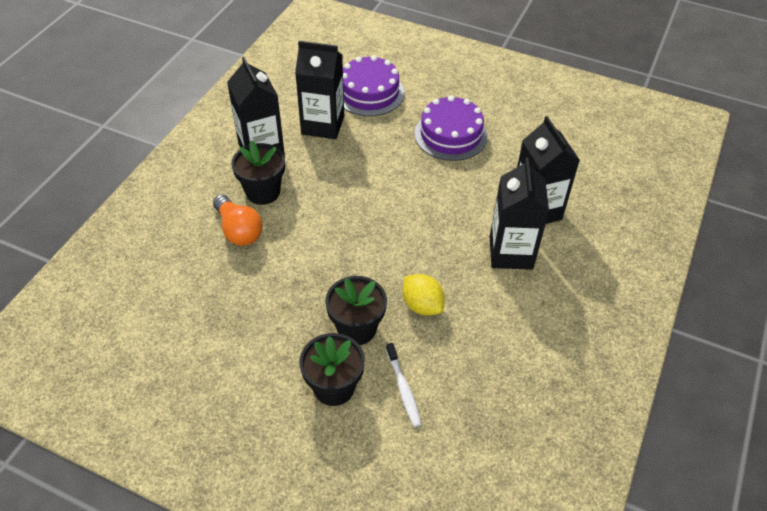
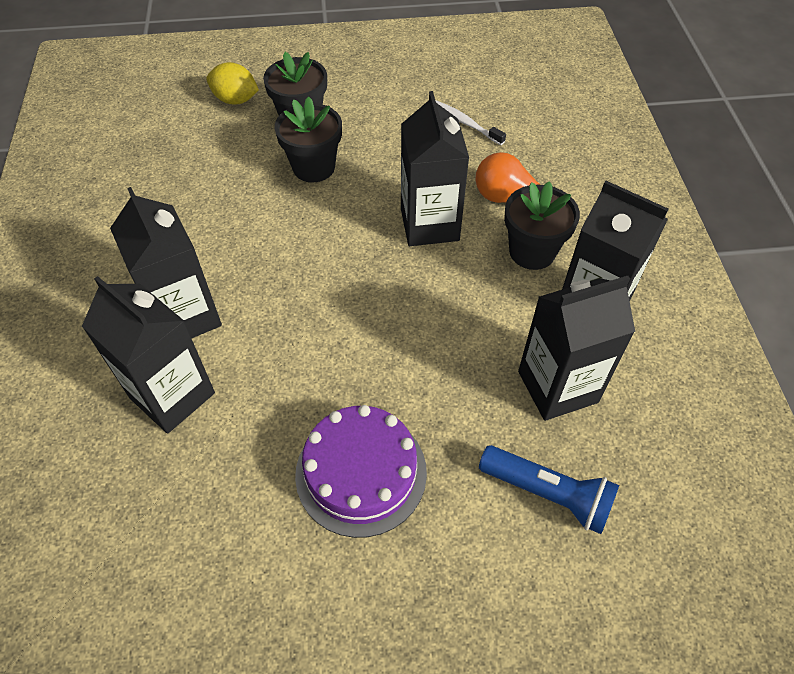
camera: 150 degrees right, 5 degrees up
(309, 239) = (429, 225): none -> black carton
(369, 93) = (548, 494): purple cake -> blue flashlight
(403, 388) = (239, 142): white toothbrush -> white toothbrush (465, 123)
(422, 305) = (261, 214): yellow lemon -> yellow lemon (235, 100)

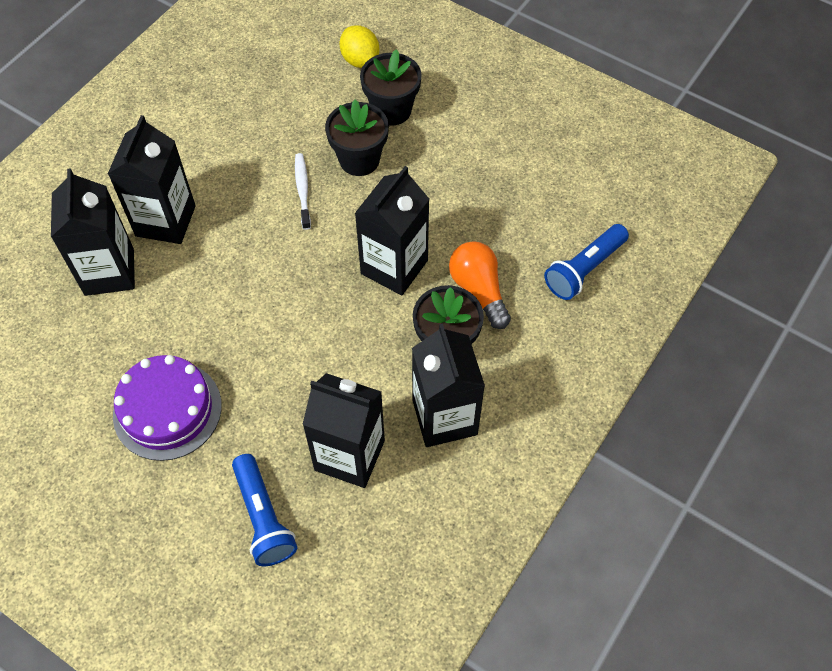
camera: 40 degrees right, 5 degrees up
(465, 123) = (517, 197): white toothbrush -> white toothbrush (302, 190)
(566, 140) = (584, 269): none -> blue flashlight

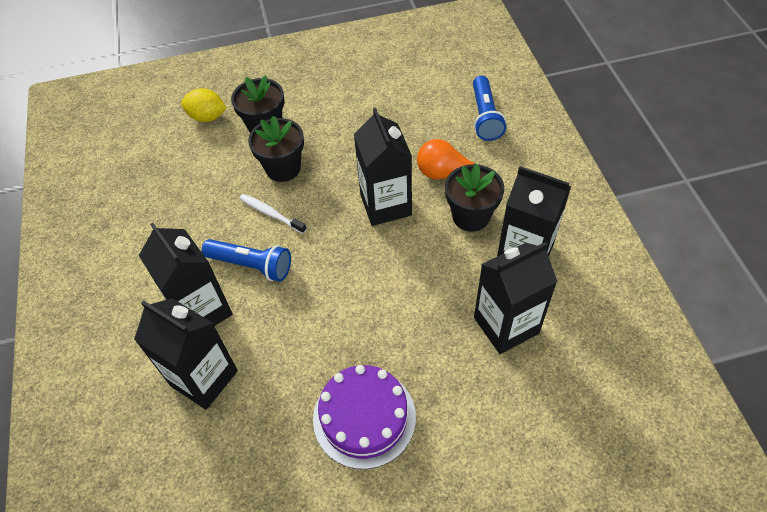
camera: 45 degrees left, 5 degrees down
(263, 518) = (510, 412): blue flashlight -> blue flashlight (251, 265)

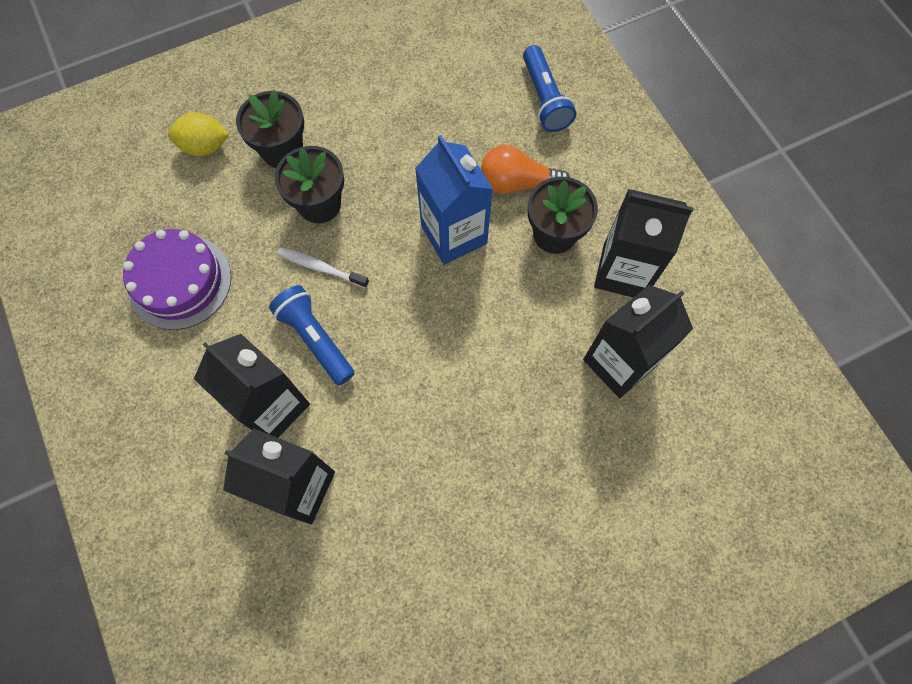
camera: 15 degrees left, 15 degrees up
(251, 265) = (315, 339): blue flashlight -> blue flashlight turned 135 degrees counterclockwise
(364, 417) = (489, 498): purple cake -> purple cake (180, 281)
(385, 205) = (454, 235): black carton -> blue carton

